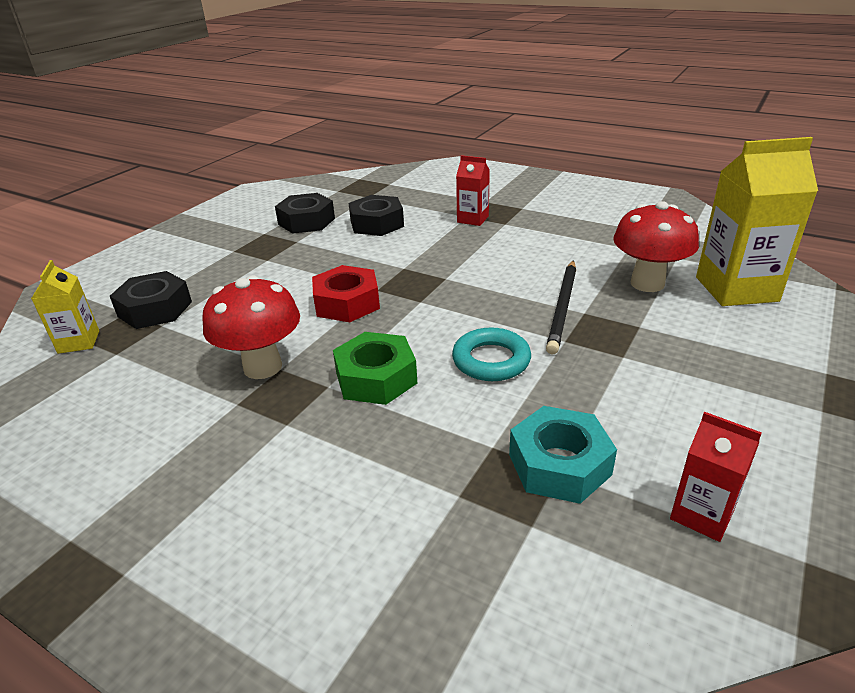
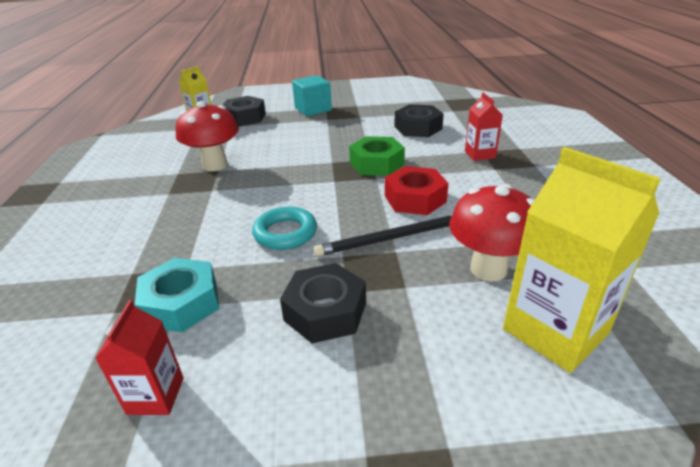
camera: 55 degrees right, 0 degrees up
(223, 259) = (313, 109): none -> turquoise cube
(306, 221) = (388, 109): black nut -> black nut (325, 311)
(347, 303) = (304, 160): red nut -> red nut (415, 199)
(376, 378) = (230, 201): green nut -> green nut (376, 164)

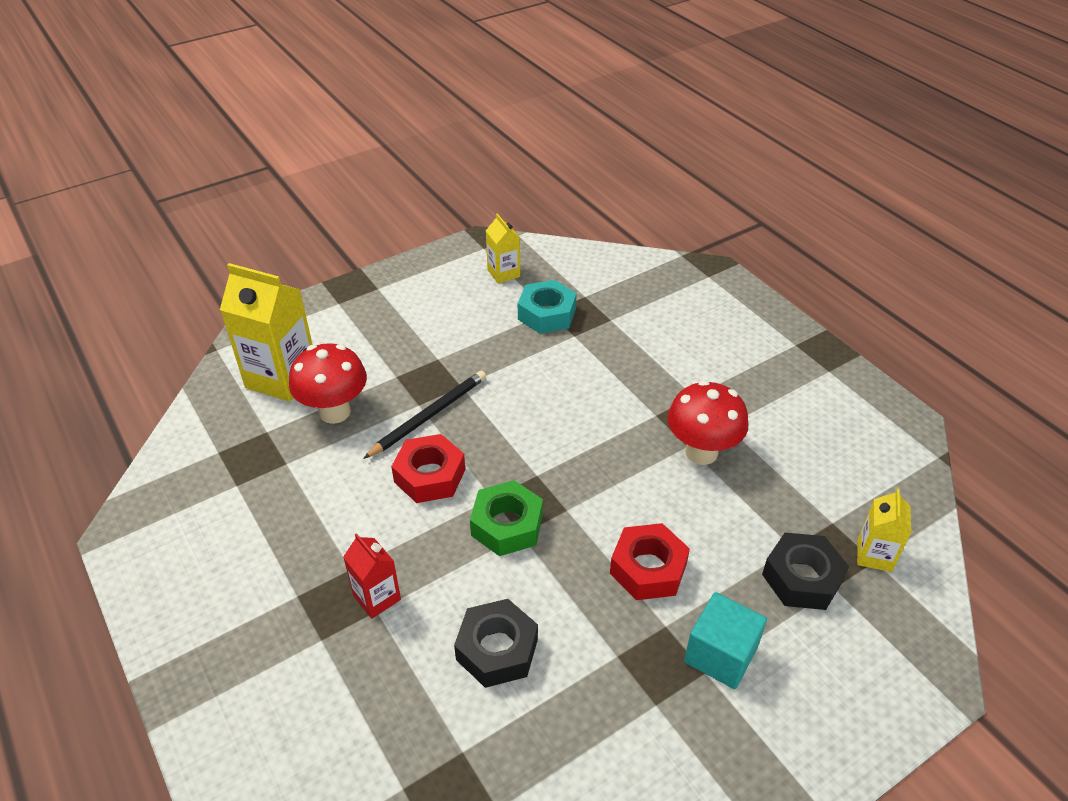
camera: 150 degrees right, 10 degrees up
(155, 395) = (503, 273): red carton -> yellow carton
(285, 233) = (528, 390): turquoise ring -> none
(313, 134) = (648, 568): none -> red nut
(325, 311) = (443, 341): black nut -> none

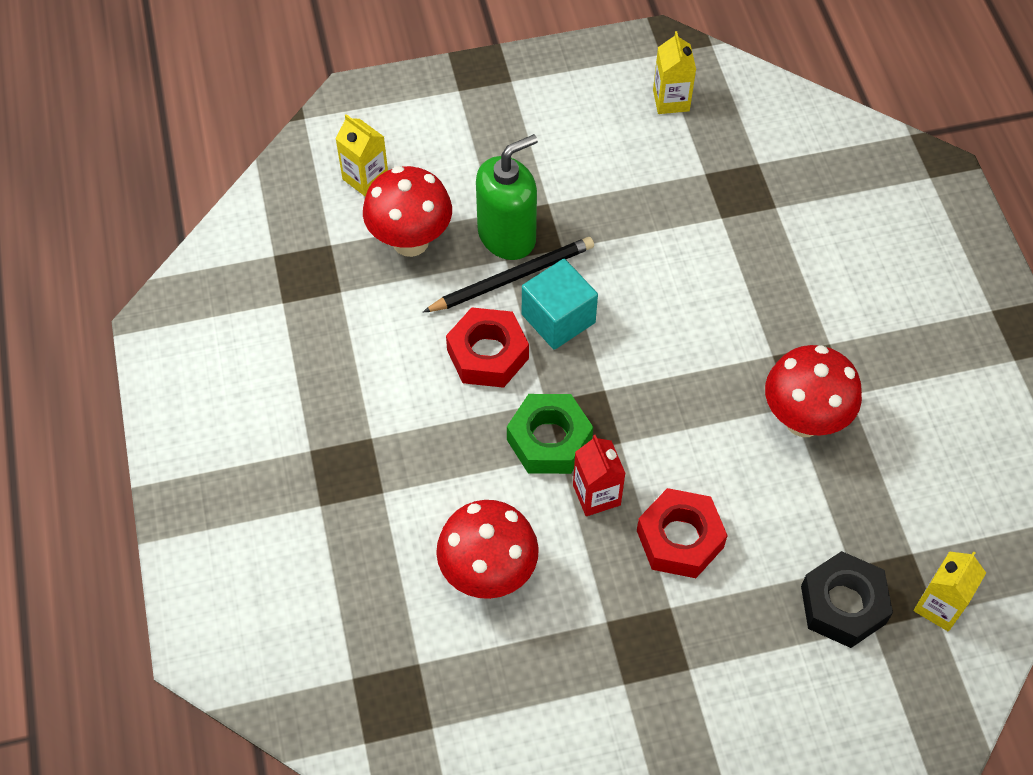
camera: 20 degrees right, 15 degrees up
(281, 378) = (365, 178): yellow carton -> yellow carton, size x0.53
(377, 597) = (388, 478): red carton -> red carton (596, 495)
(413, 388) = (507, 236): none -> green soap dispenser
(497, 649) = (488, 574): black nut -> red mushroom
(547, 314) = (700, 177): turquoise nut -> none
(720, 654) = (713, 656): turquoise cube -> turquoise cube (558, 318)

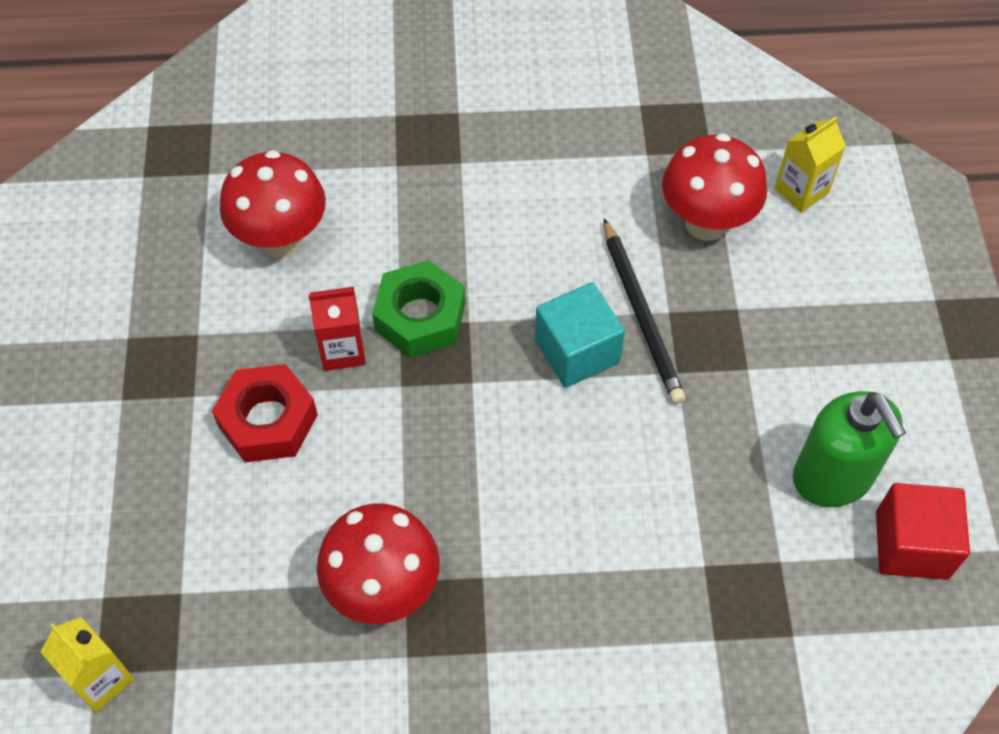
camera: 100 degrees right, 0 degrees up
(488, 354) = (541, 276): red nut -> none
(507, 236) = (702, 318): green soap dispenser -> green soap dispenser (833, 477)
(671, 100) = (911, 545): yellow carton -> red cube
(843, 605) = (138, 571): black nut -> none

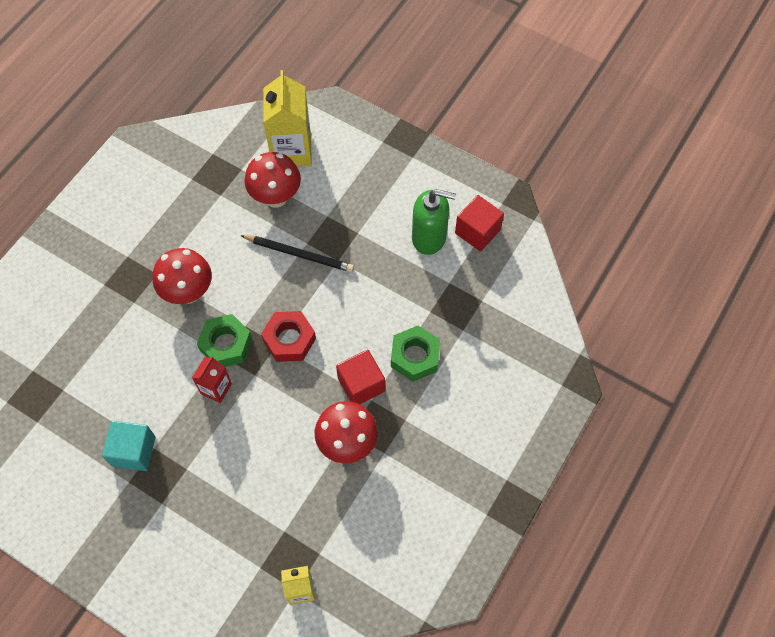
camera: 55 degrees left, 5 degrees up
(268, 420) = (226, 443): red nut -> red nut (289, 339)
(281, 240) = (132, 379): red mushroom -> red mushroom (188, 292)
(496, 544) = (361, 384): none -> red cube
(577, 351) = (296, 292): turquoise cube -> turquoise cube (133, 451)
(606, 594) = (415, 357): none -> green nut
(801, 191) = (291, 150): yellow carton -> yellow carton, size x1.87

